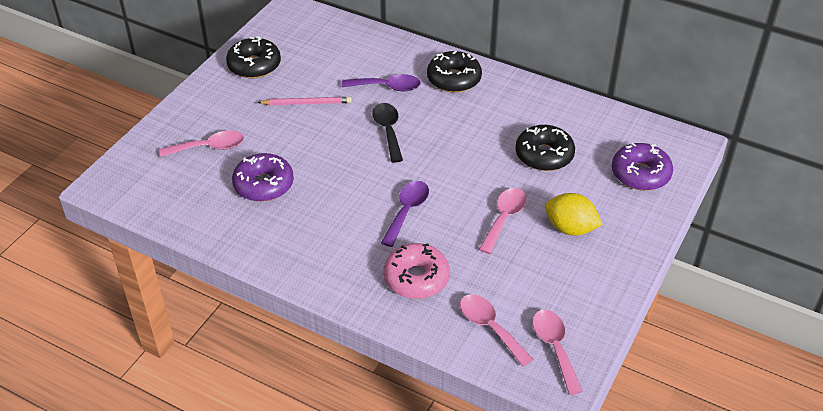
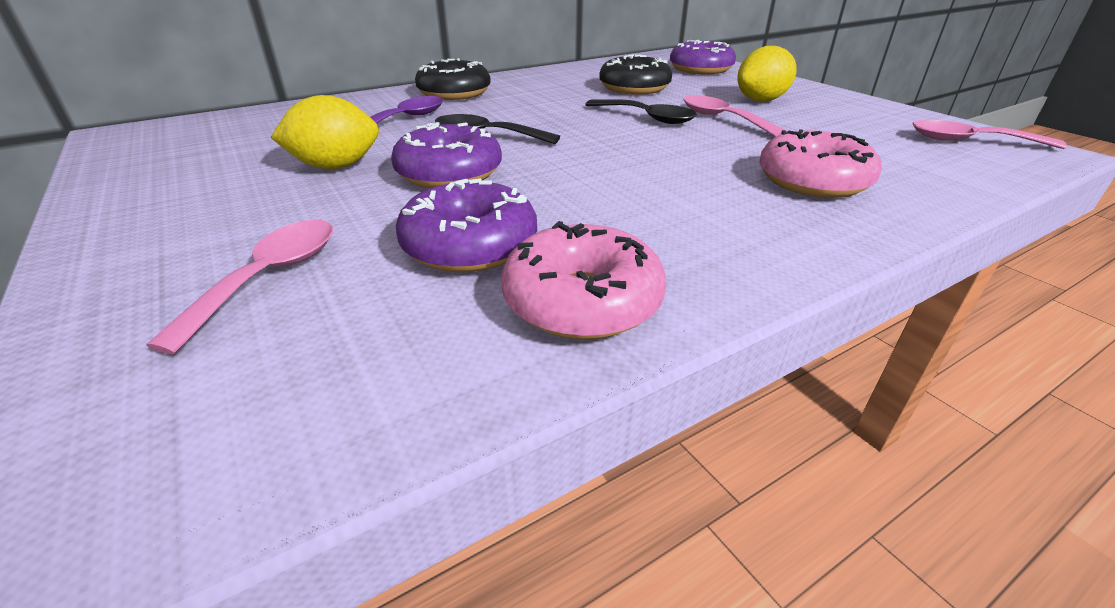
camera: 60 degrees left, 10 degrees down
(244, 231) = (582, 301): none -> pink donut
(254, 65) = (162, 182): black donut -> none
(307, 103) = (336, 166): pink pencil -> yellow lemon
(327, 143) = (449, 173): none -> purple donut
(407, 211) = (663, 158): purple spoon -> none
(476, 183) = (647, 118): none -> black spoon
(490, 327) = (931, 162): pink spoon -> none

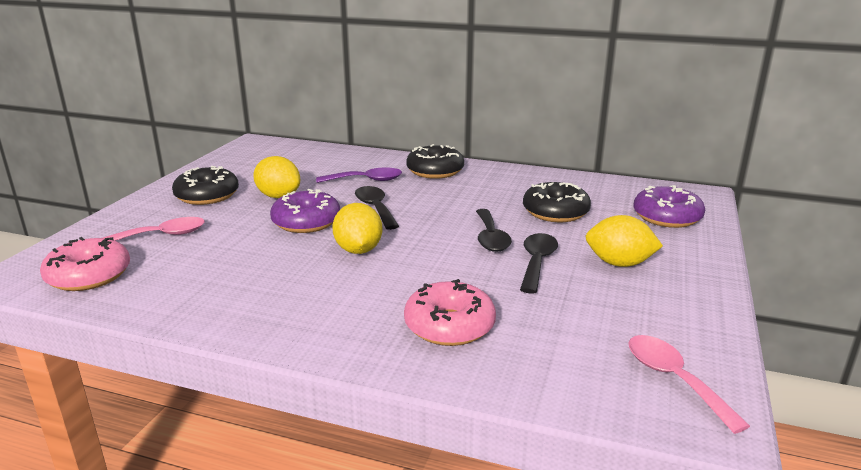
camera: 50 degrees right, 10 degrees down
(211, 206) = (207, 195): none -> black donut
(470, 245) = (230, 260): purple donut -> none
(578, 170) = (358, 250): none -> yellow lemon
(582, 301) = (204, 303): pink donut -> pink donut (89, 276)
(722, 119) = (537, 262): pink spoon -> black spoon

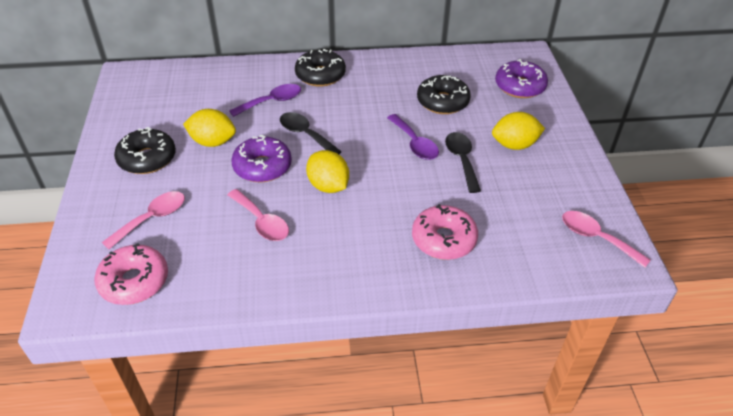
camera: 25 degrees left, 20 degrees up
(259, 262) = (261, 222): none -> pink spoon
(490, 238) = (414, 144): black spoon -> purple spoon

